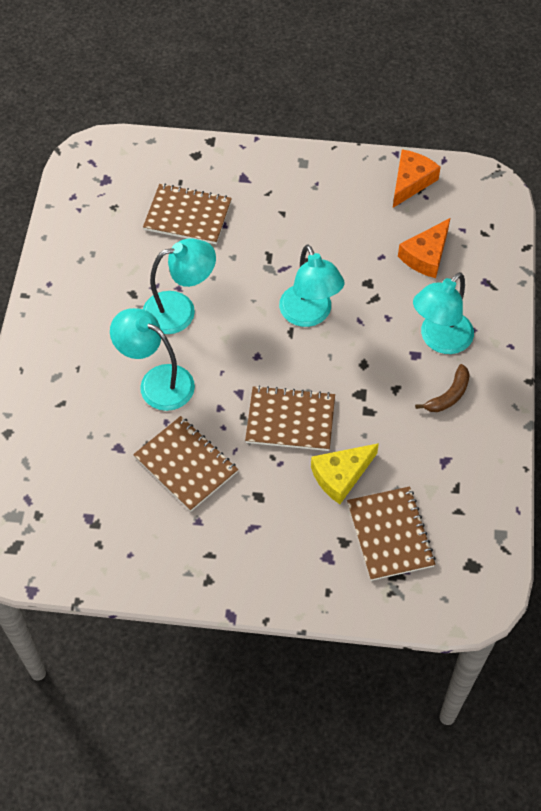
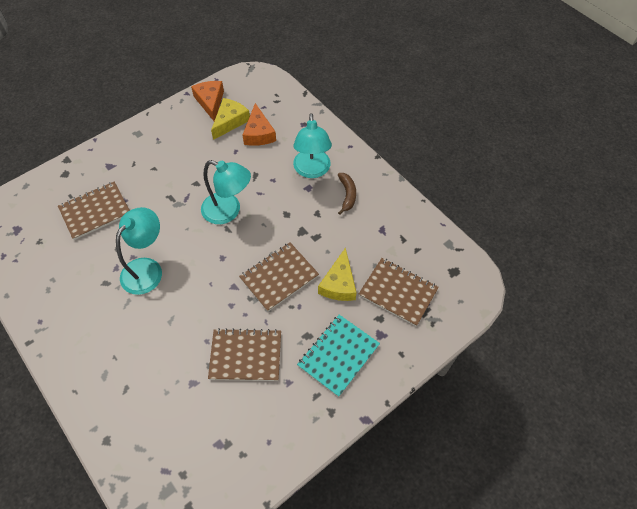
camera: 45 degrees left, 0 degrees up
(157, 382) = (176, 322): turquoise lamp -> none
(267, 539) = (338, 355): none -> turquoise notebook
(409, 219) = (230, 121): none -> yellow cheese

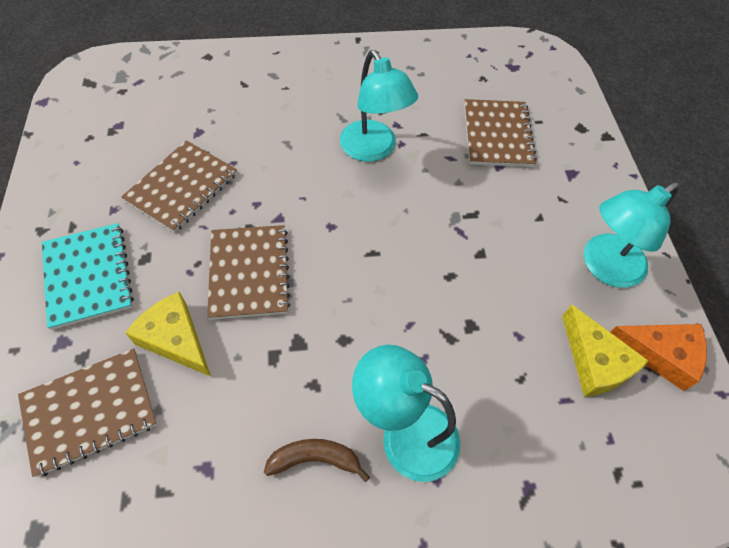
camera: 120 degrees right, 0 degrees up
(228, 211) = (402, 268): turquoise lamp -> turquoise lamp (604, 267)
(259, 133) = (543, 393): orange cheese -> none
(347, 195) = (315, 459): brown banana -> brown banana turned 150 degrees clockwise

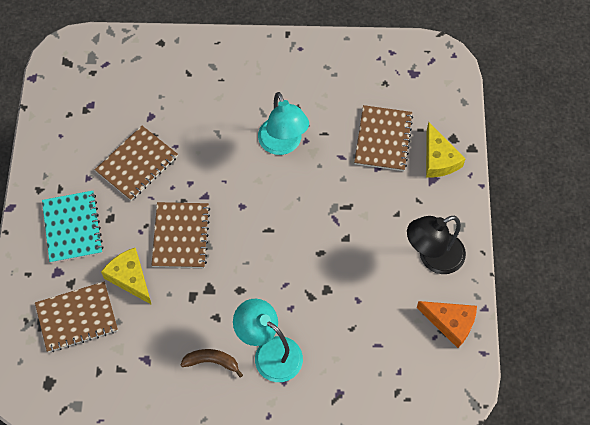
camera: 10 degrees right, 5 degrees up
(595, 362) = (404, 323): yellow cheese -> yellow cheese (439, 159)
(604, 267) = (433, 257): turquoise lamp -> black lamp

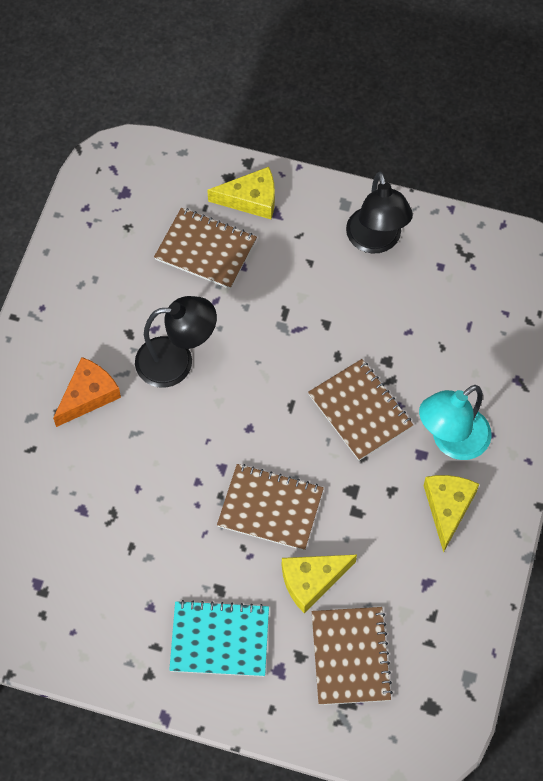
camera: 75 degrees left, 0 degrees up
(137, 164) = (149, 541): brown notebook -> brown notebook (360, 411)
(212, 362) = (447, 508): brown banana -> yellow cheese
(283, 144) = (176, 361): turquoise lamp -> black lamp
(451, 323) = (460, 246): orange cheese -> orange cheese (88, 395)

